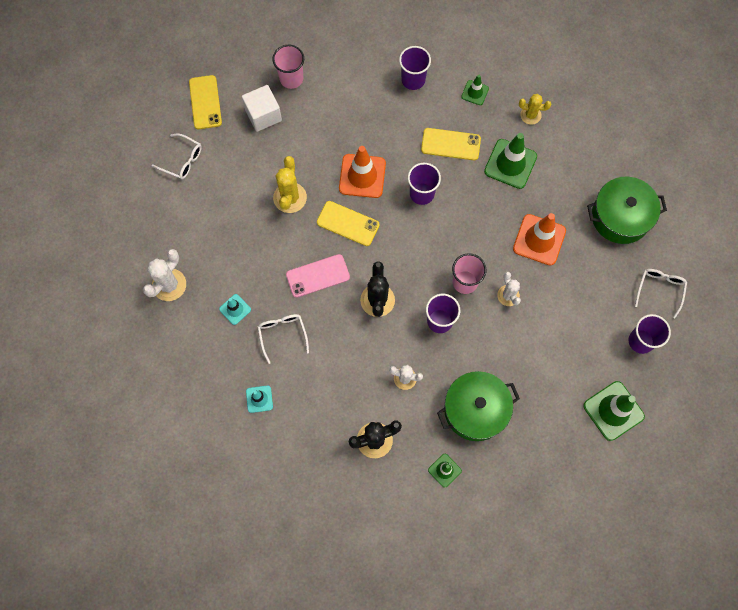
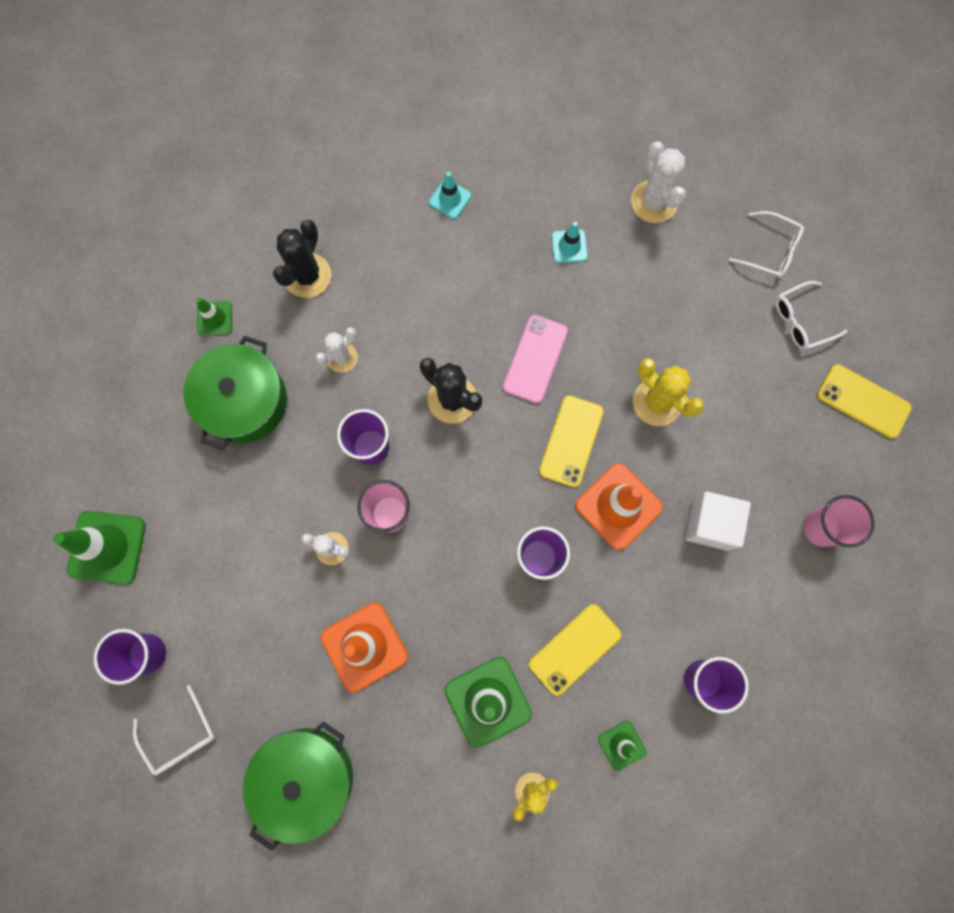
camera: 130 degrees right, 5 degrees up
(263, 115) = (793, 455): white cube -> white cube (710, 524)
(282, 334) = (499, 272): white glasses -> white glasses (770, 251)
(348, 223) = (571, 441): yellow phone -> yellow phone turned 45 degrees counterclockwise

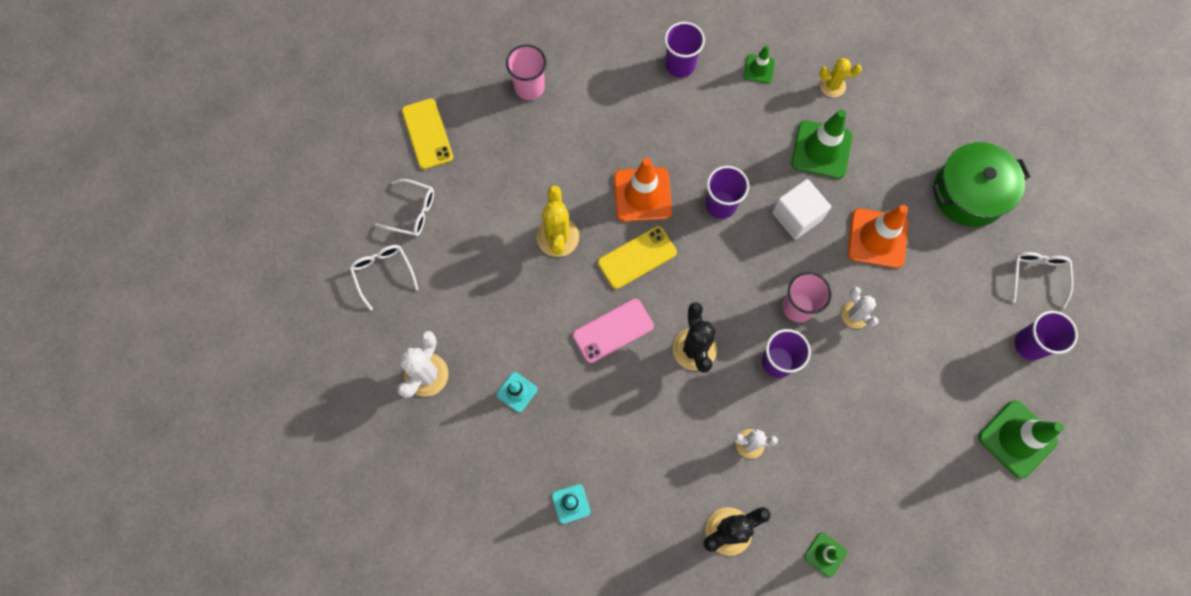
camera: 140 degrees left, 5 degrees down
(244, 401) = (846, 468): green pot -> none
(574, 649) = (743, 137): yellow phone -> none
(710, 524) = (594, 140): white cube -> white cube (797, 216)

